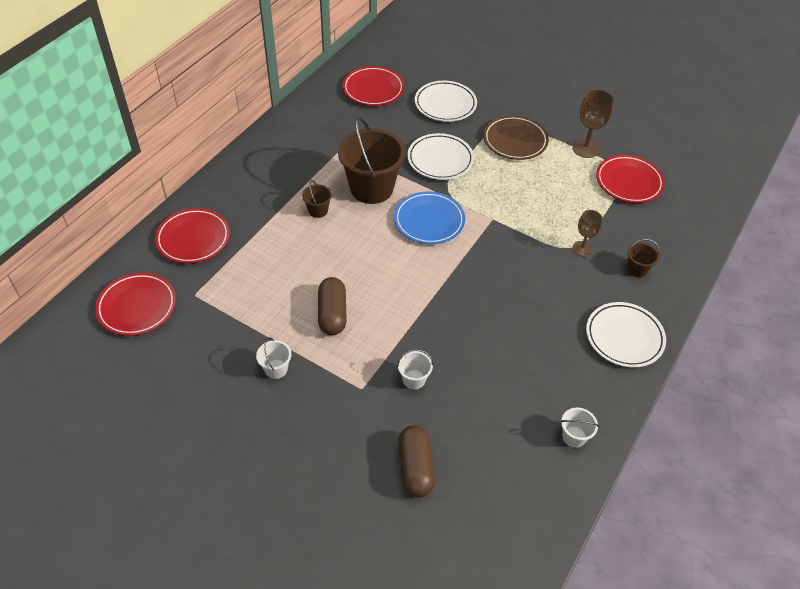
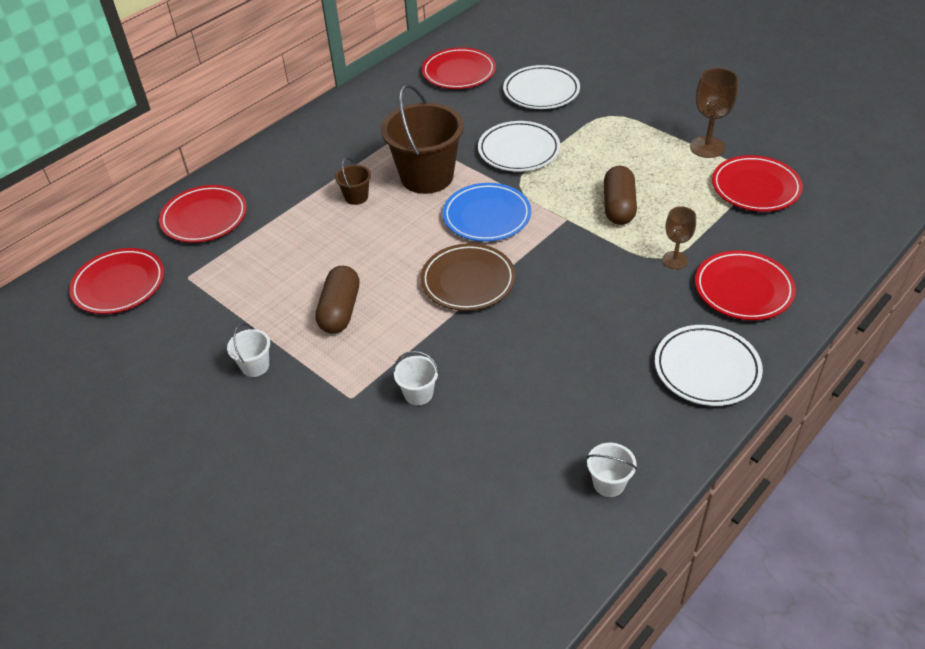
camera: 15 degrees right, 5 degrees down
(415, 467) = (391, 497): brown capsule -> brown capsule (618, 207)
(515, 141) = (618, 134): brown plate -> brown plate (468, 281)
(637, 269) = (743, 289): brown bucket -> red plate

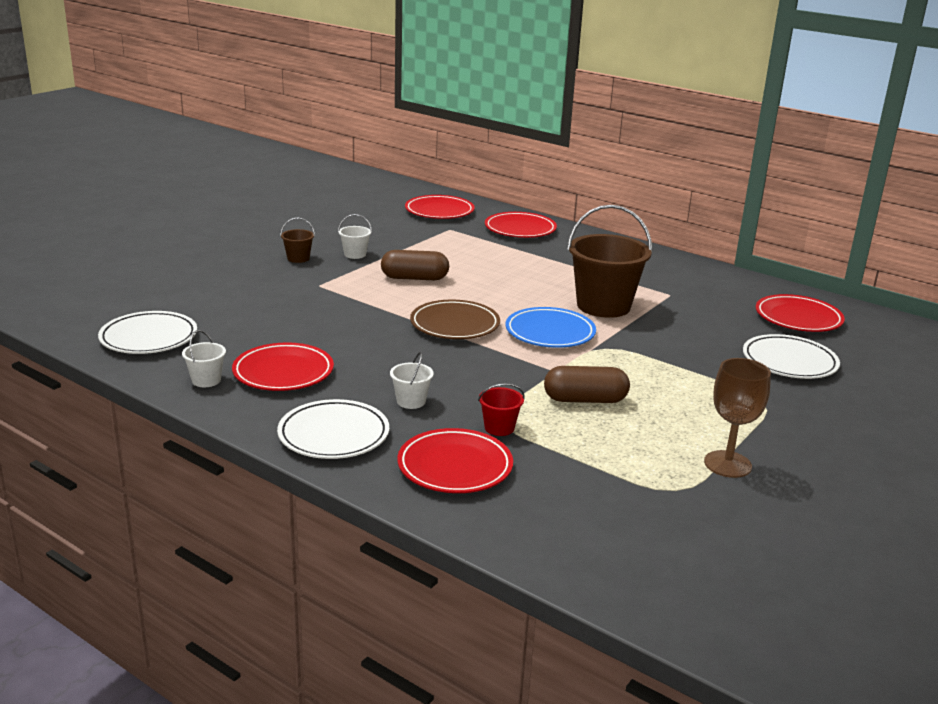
camera: 80 degrees right, 20 degrees down
(356, 197) = (563, 278): brown bucket -> brown bucket (298, 258)
(418, 393) = (319, 308): white bucket -> white bucket (411, 401)
(518, 150) = (666, 348): white plate -> white plate (149, 338)
(675, 260) = (499, 428): brown goblet -> red bucket
(755, 188) = (652, 493): red plate -> red plate (283, 372)

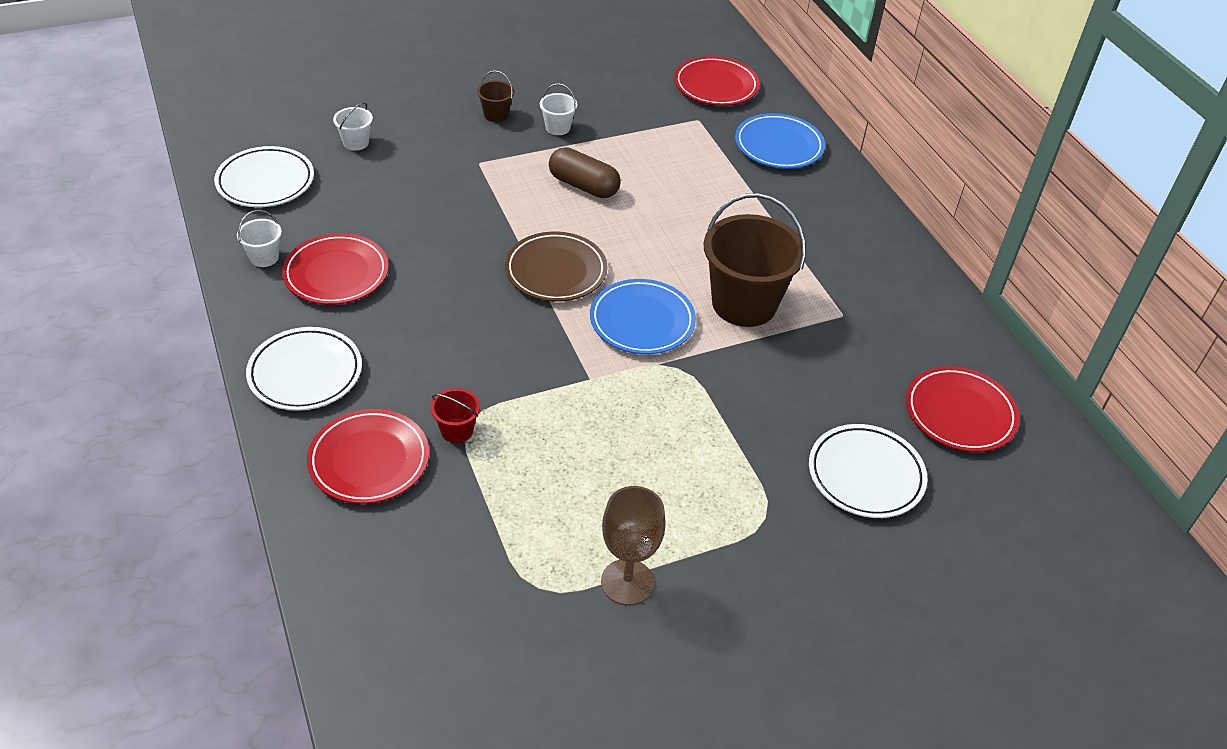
camera: 30 degrees right, 20 degrees up
(411, 401) = (411, 360): white bucket -> white bucket (356, 142)
(520, 229) = (778, 146): red plate -> blue plate
(585, 400) = (577, 431): brown capsule -> none

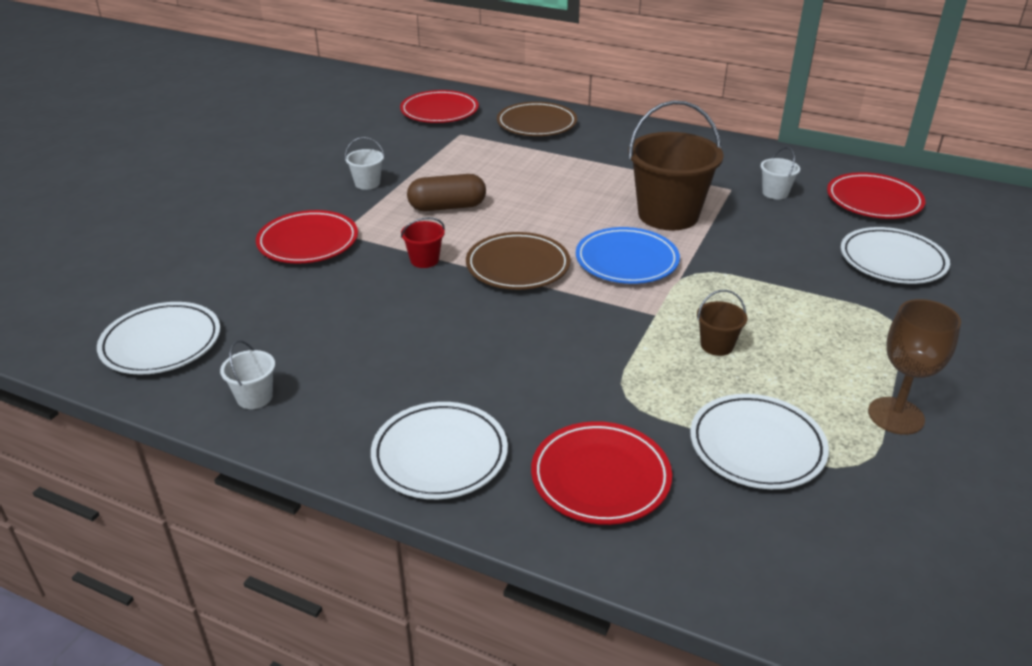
camera: 40 degrees left, 10 degrees down
(336, 274) = (345, 369): red plate -> red plate (308, 242)
(356, 142) = (207, 272): white bucket -> white bucket (775, 193)
(457, 431) = (627, 409): red bucket -> red bucket (424, 260)
(494, 521) = (756, 446): none -> white plate
(496, 115) = (303, 198): brown bucket -> brown bucket (717, 345)
(778, 146) = (536, 124): blue plate -> brown plate

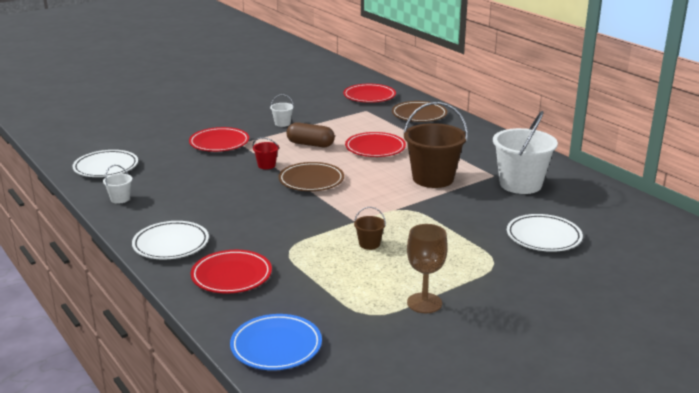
camera: 30 degrees right, 10 degrees down
(626, 261) = (375, 194): blue plate -> blue plate (276, 346)
(756, 446) = (326, 290): white plate -> none
(775, 193) = (520, 184): white bucket -> white bucket, size x2.28
(873, 201) = (583, 205): red plate -> red plate (375, 148)

